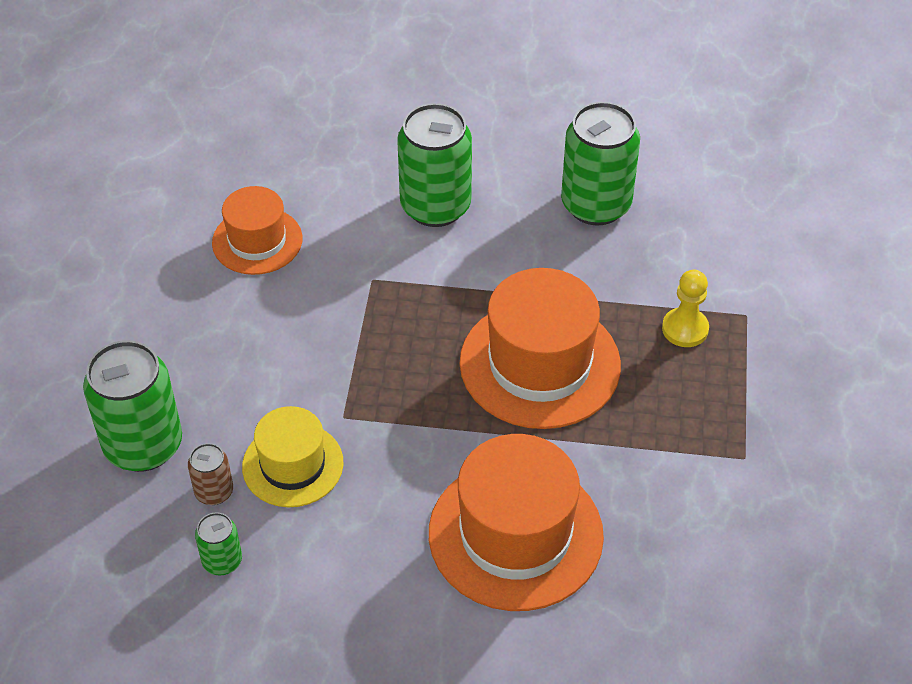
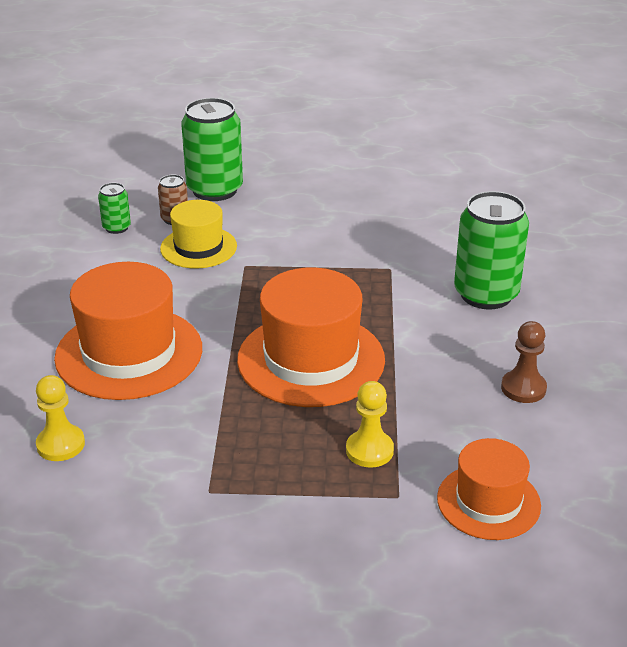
camera: 85 degrees right, 15 degrees down
(257, 241) = (417, 214): orange hat -> orange hat (488, 502)
(596, 205) = (523, 388): green can -> brown pawn
(677, 592) = (60, 444): none -> yellow pawn

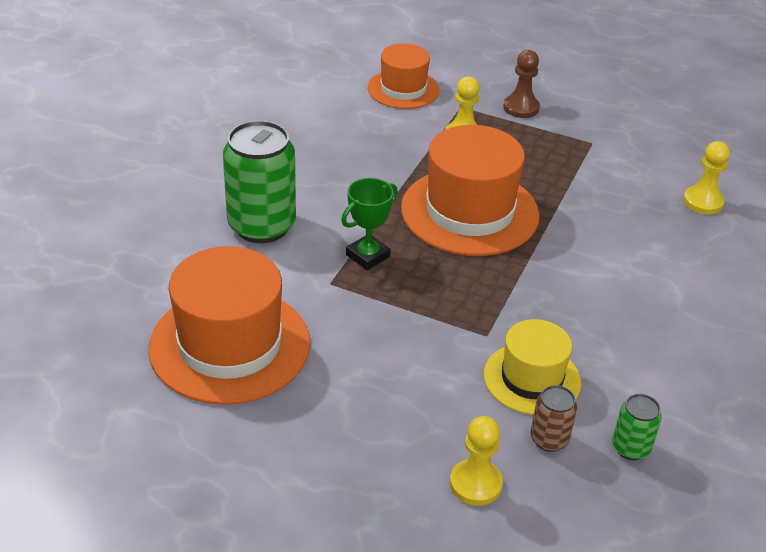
camera: 160 degrees left, 5 degrees up
(129, 353) = (637, 264): orange hat -> orange hat (230, 345)
(215, 190) = (475, 484): green can -> yellow pawn
(376, 295) = (368, 256): none -> green trophy
(523, 388) = (312, 143): brown pawn -> brown pawn (521, 108)

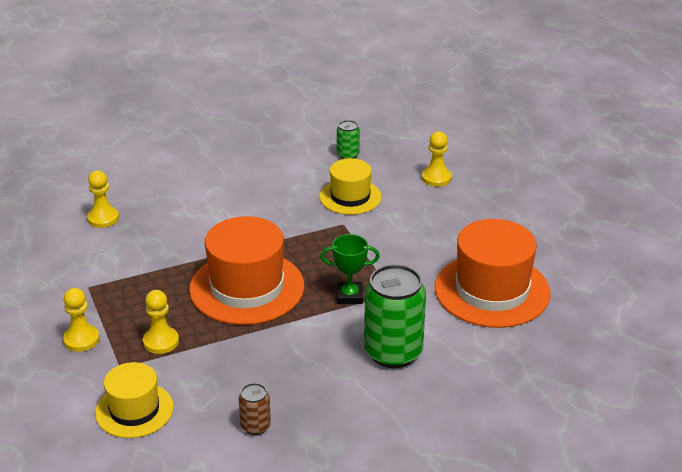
camera: 135 degrees left, 5 degrees down
(403, 89) = (134, 410): orange hat -> yellow hat
(521, 108) = (81, 339): brown pawn -> yellow pawn
(549, 439) = (379, 175): brown can -> brown can (255, 426)

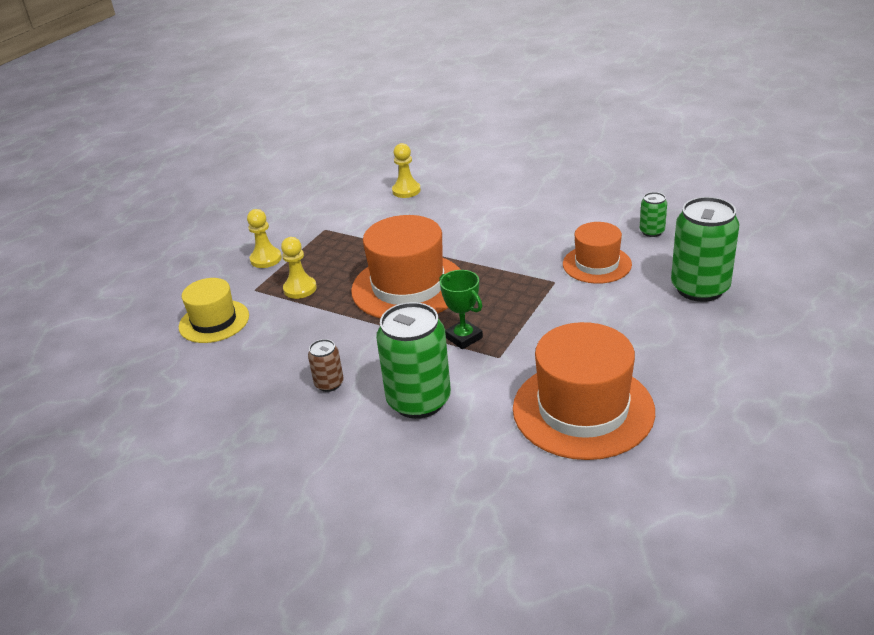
camera: 55 degrees right, 0 degrees up
(255, 426) = (249, 383): brown can -> brown can (329, 384)
(350, 197) = (597, 264): yellow hat -> orange hat
(436, 178) = (699, 288): yellow pawn -> green can

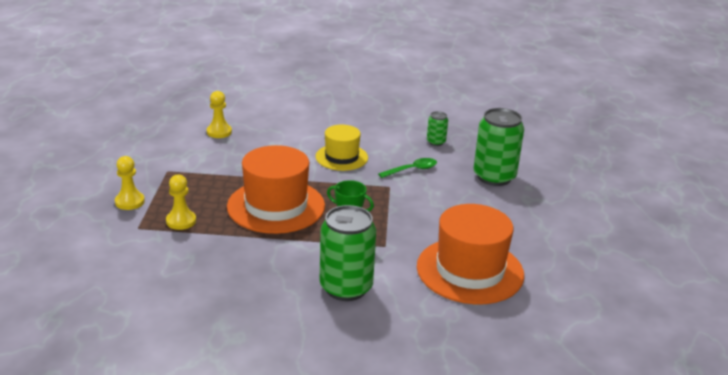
camera: 30 degrees left, 5 degrees down
(214, 321) = (119, 259): yellow hat -> yellow hat (341, 157)
(329, 384) = (263, 289): brown can -> none
(597, 264) = (412, 170): orange hat -> green spoon

